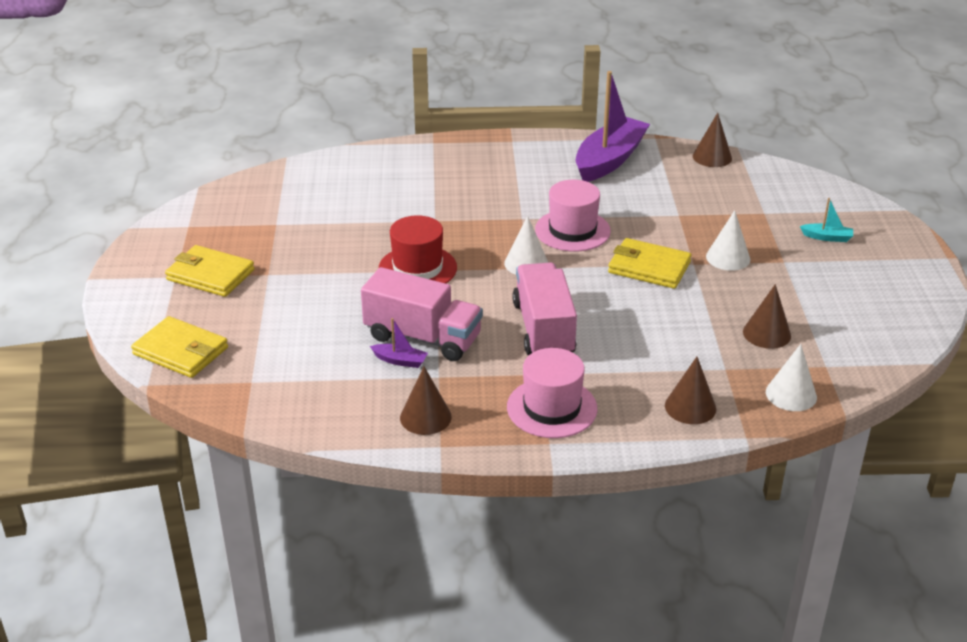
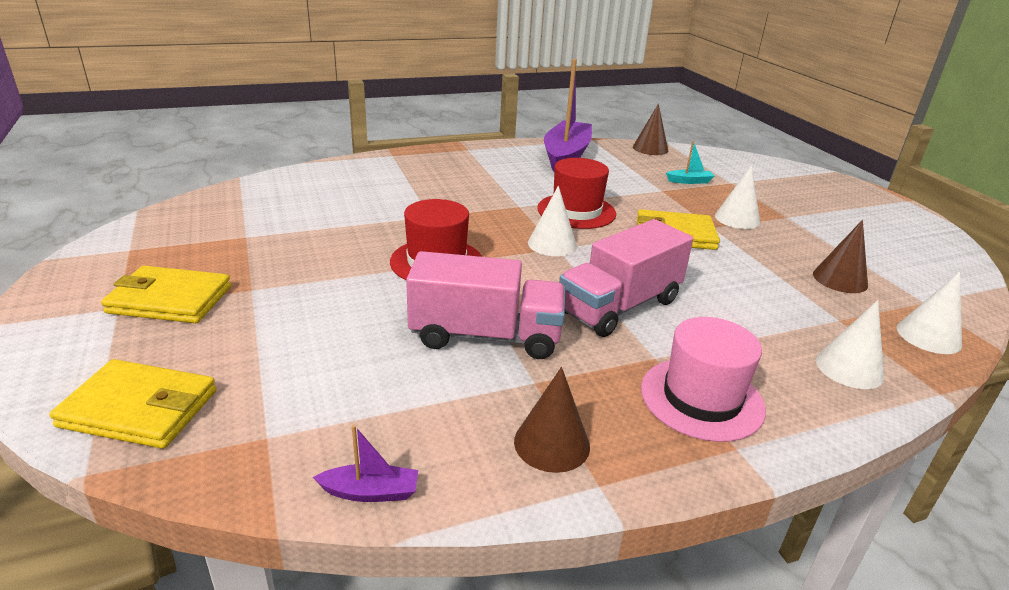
camera: 20 degrees left, 5 degrees down
(400, 360) = (473, 369): purple boat -> purple boat (370, 492)
(543, 329) = (619, 306): pink truck -> pink truck turned 105 degrees counterclockwise
(572, 230) = (576, 211): pink hat -> red hat
(690, 407) = (849, 368): brown cone -> white cone
(827, 237) = (801, 195): turquoise boat -> turquoise boat (689, 181)

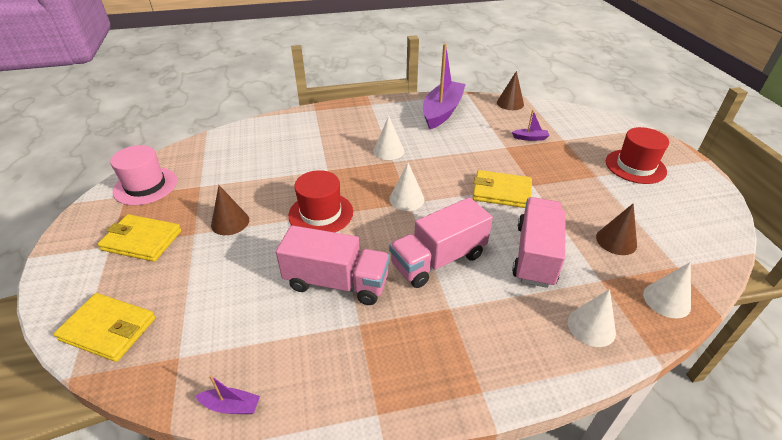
camera: 10 degrees right, 10 degrees up
(552, 443) = (356, 377): brown cone -> brown cone (230, 222)
(576, 211) = (433, 167): red hat -> red hat (635, 166)
(689, 181) = (530, 138): turquoise boat -> purple boat
(701, 398) = (471, 347): pink hat -> pink hat (145, 186)
(737, 219) = (555, 177): white cone -> white cone (388, 151)
(745, 296) = (535, 255): none -> pink truck

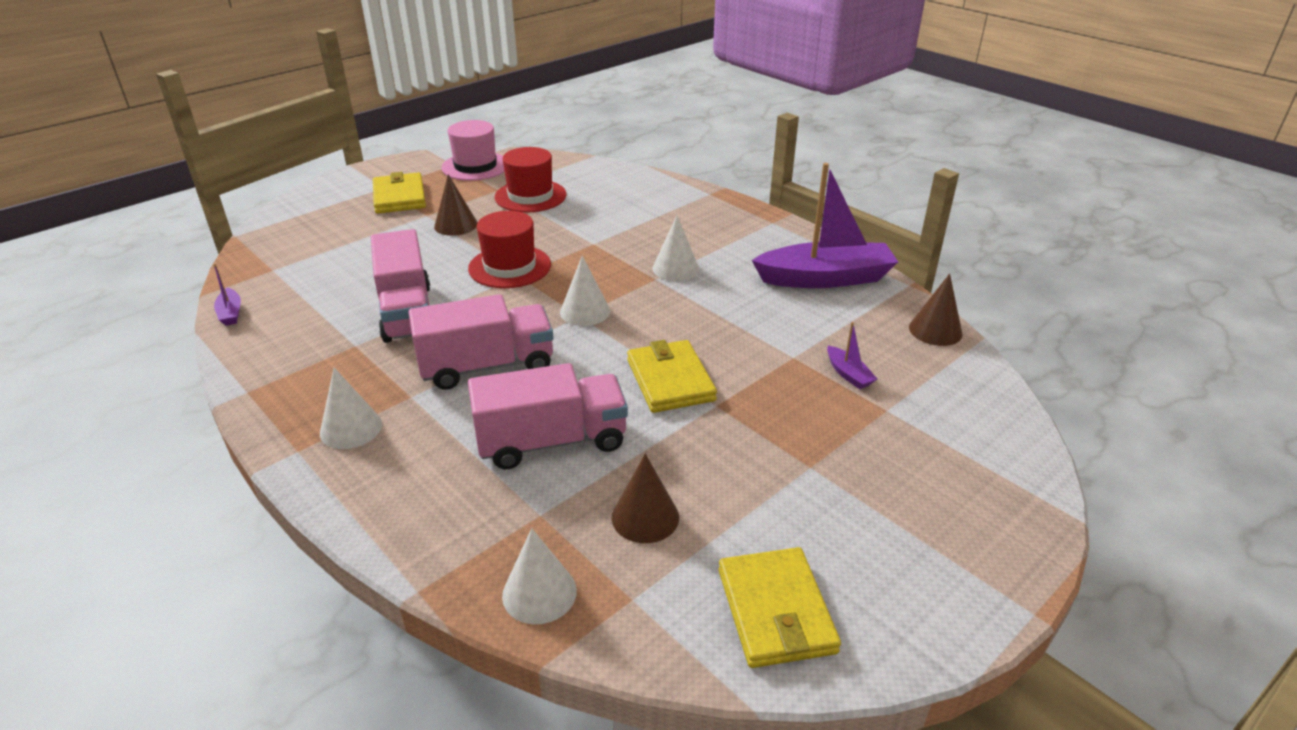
camera: 60 degrees right, 5 degrees down
(108, 329) = (288, 228): yellow wallet -> yellow wallet (775, 611)
(438, 260) = (487, 366): pink truck -> pink truck turned 135 degrees clockwise
(591, 327) = (439, 519): white cone -> white cone (351, 428)
(635, 166) = (893, 510): red hat -> red hat (530, 196)

